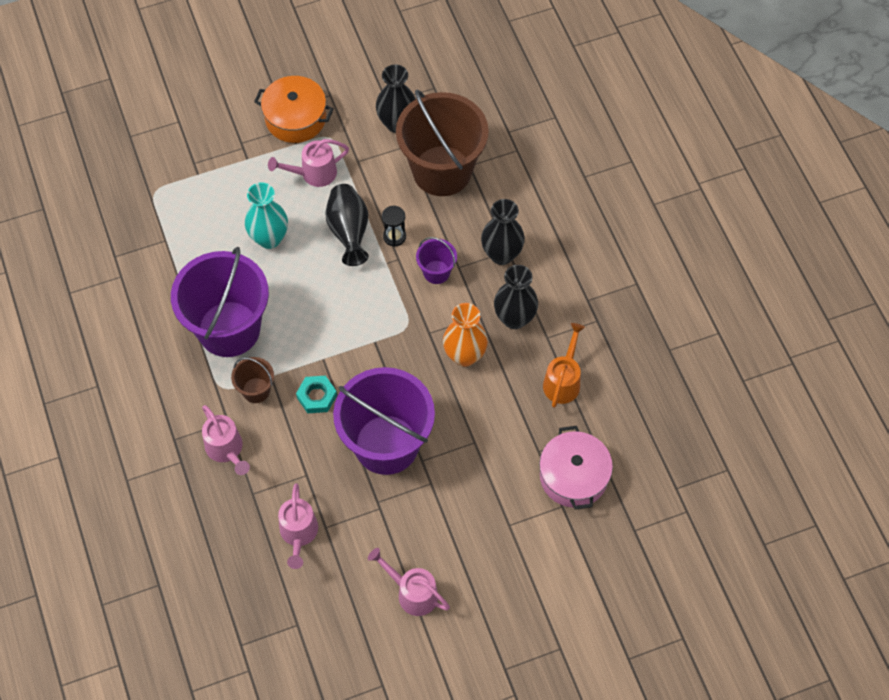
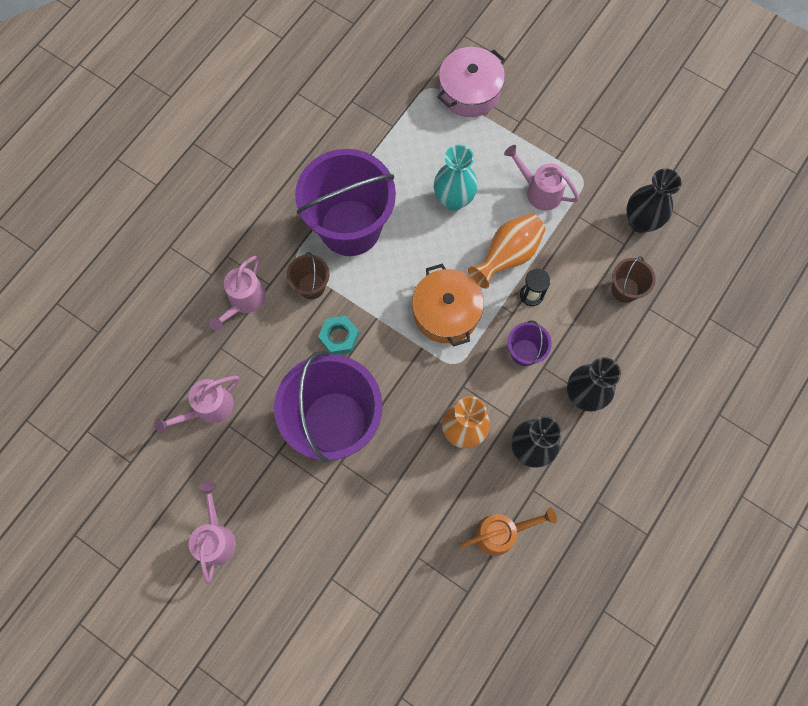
camera: 55 degrees right, 10 degrees up
(295, 118) = (579, 141): orange pot -> orange pot (446, 312)
(349, 232) = (507, 256): black vase -> orange vase
(442, 171) = (625, 289): brown bucket -> brown bucket, size x0.44
(573, 476) = (415, 605): pink pot -> pink pot (469, 91)

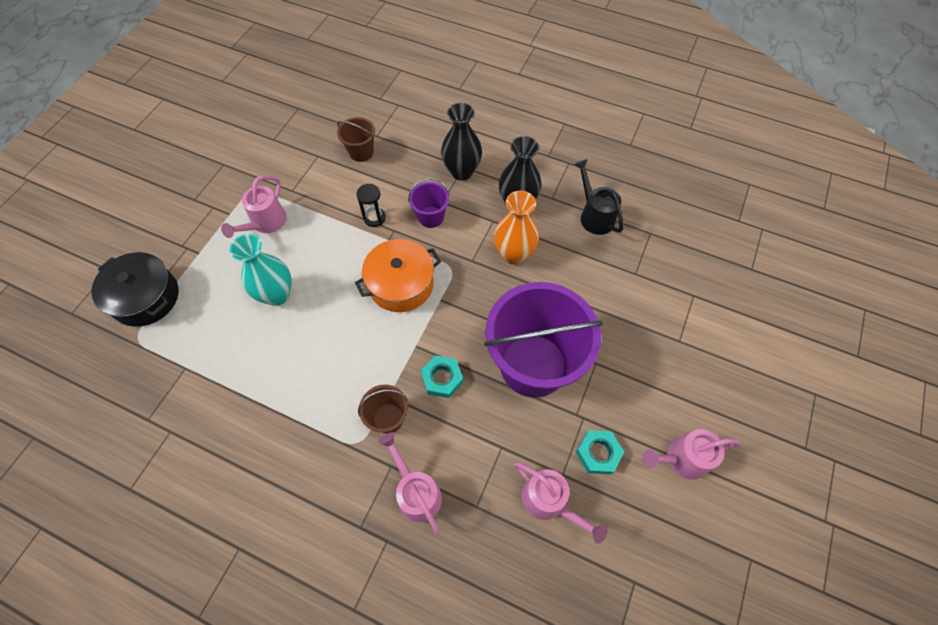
camera: 100 degrees left, 10 degrees down
(239, 462) = (598, 453): none -> turquoise nut
(244, 301) = (416, 491): pink watering can -> pink watering can turned 135 degrees counterclockwise
(350, 227) = (314, 390): purple bucket -> none
(469, 91) = (145, 297): pink pot -> black pot
(501, 533) = (594, 215): orange watering can -> black watering can
(507, 256) = (336, 241): orange vase -> none
(640, 222) = (295, 147): black vase -> none

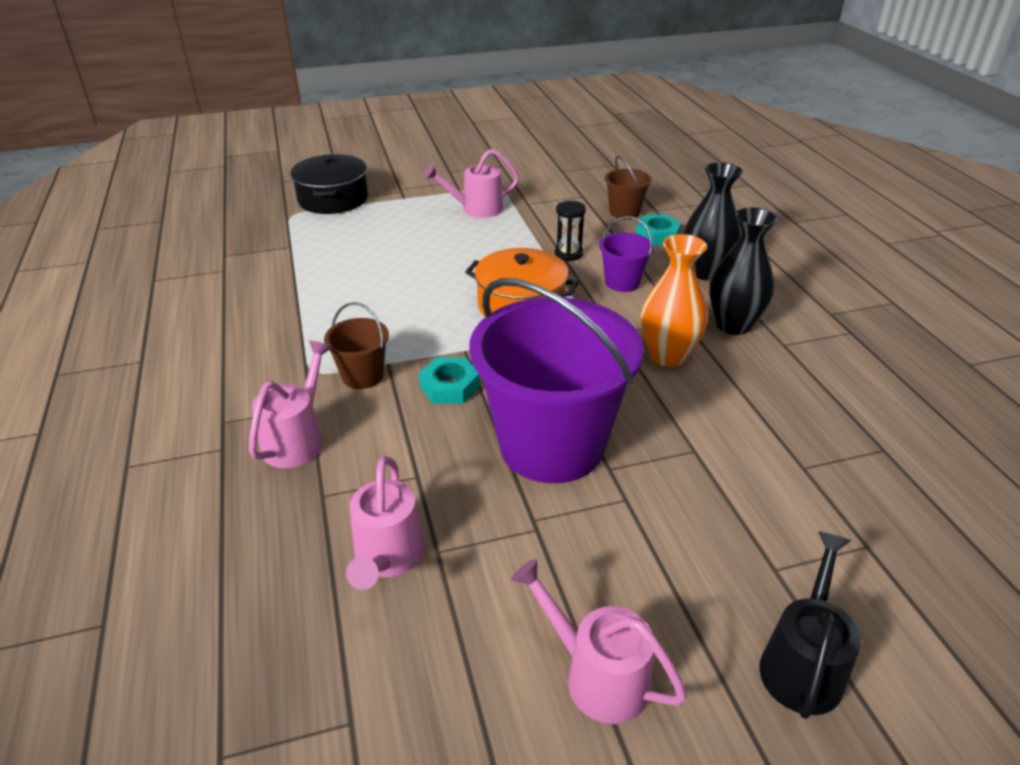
camera: 50 degrees right, 25 degrees down
(277, 294) = (415, 249): turquoise vase -> none
(594, 215) = (820, 388): black watering can -> black watering can (803, 663)
(598, 453) = (503, 571): turquoise nut -> turquoise nut (657, 235)

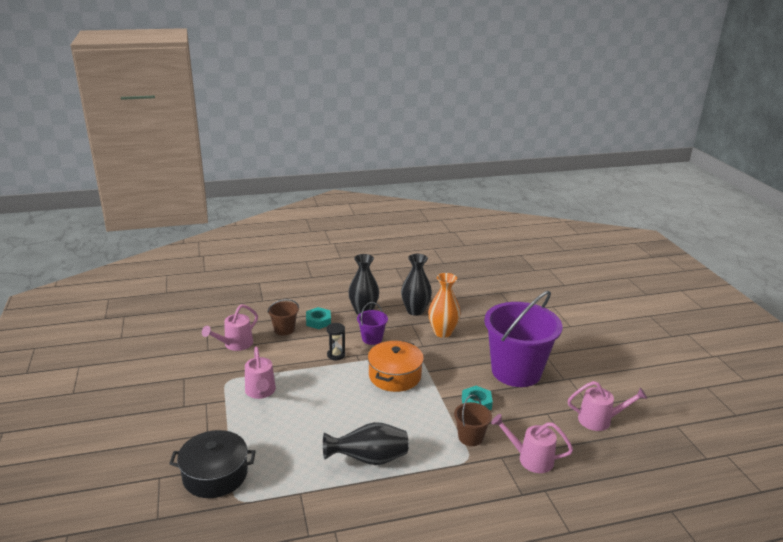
camera: 90 degrees left, 10 degrees down
(334, 288) = (369, 459): none -> black vase
(596, 675) = (631, 368): pink watering can -> pink watering can (235, 345)
(803, 663) = (608, 327): black watering can -> none

